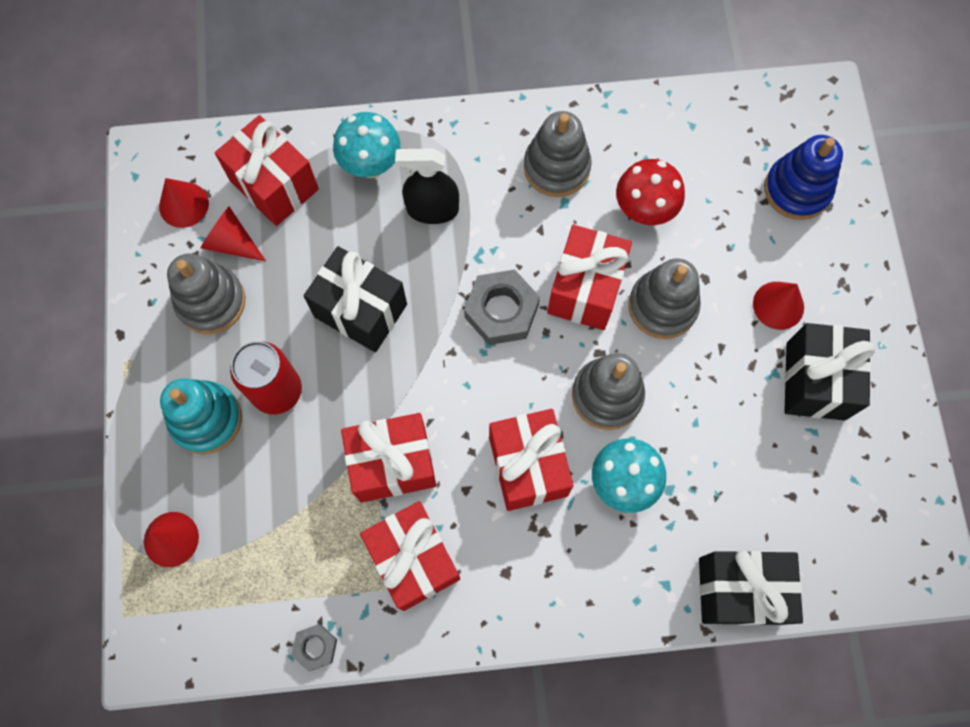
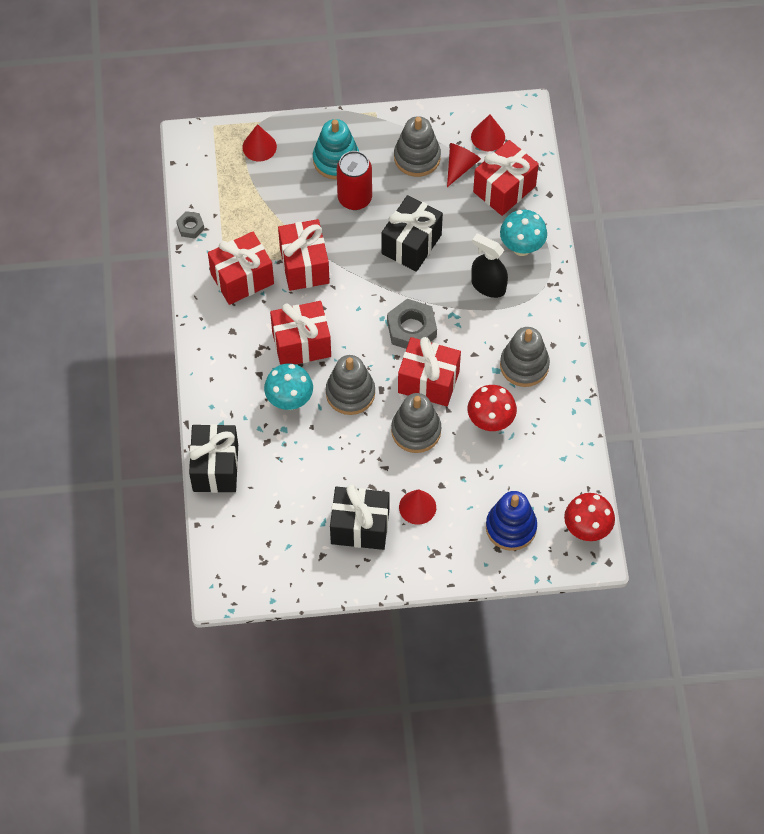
camera: 90 degrees right, 10 degrees down
(432, 209) = (488, 286): black spray bottle -> black spray bottle turned 60 degrees counterclockwise
(791, 102) = (587, 529): none -> red mushroom

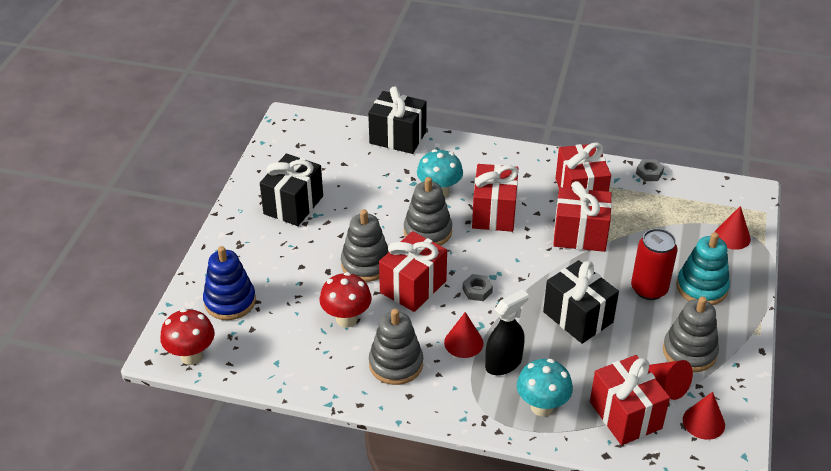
camera: 110 degrees right, 20 degrees down
(411, 329) = (477, 290): grey nut -> grey nut, size x0.55
(417, 507) = (289, 245): red cone -> red cone (463, 342)

